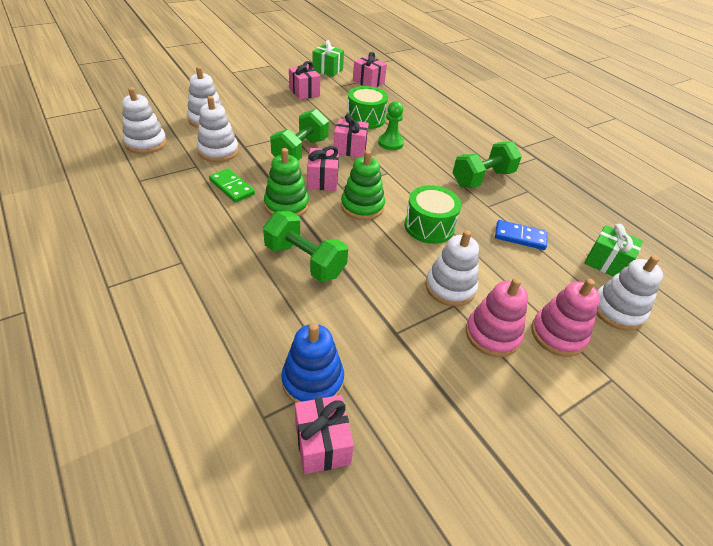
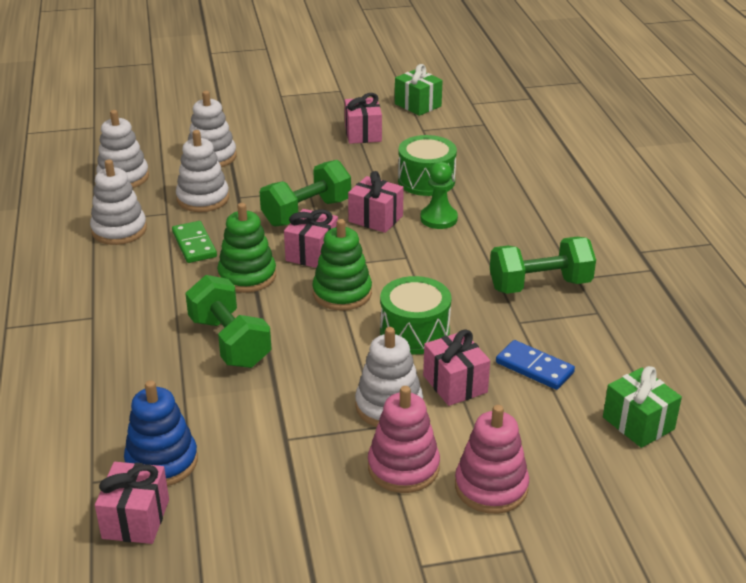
camera: 25 degrees right, 10 degrees down
(368, 82) = (467, 128): pink gift -> pink gift (455, 384)
(617, 310) = (601, 480): white stacking toy -> white stacking toy (119, 230)

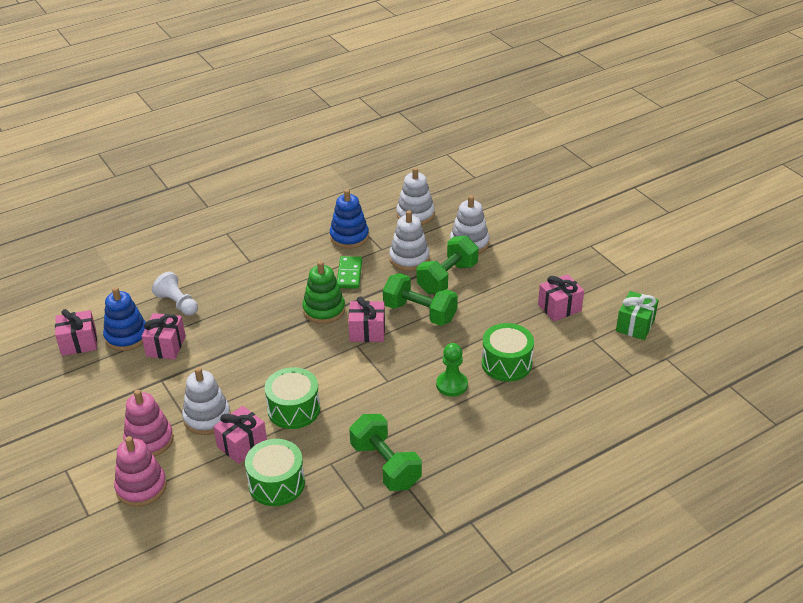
camera: 70 degrees right, 5 degrees up
(119, 230) = (349, 237): white stacking toy -> blue stacking toy
(128, 398) = (177, 304): none -> white pawn
(194, 244) = (349, 274): green domino -> green domino turned 45 degrees counterclockwise
(229, 342) = (247, 326): green dumbbell -> green dumbbell (447, 278)
(342, 293) = (324, 360): green stacking toy -> none
(375, 219) = (432, 350): pink gift -> pink gift (166, 346)
(534, 367) = (276, 483): blue domino -> green drum
(638, 423) = (231, 556): green gift -> none

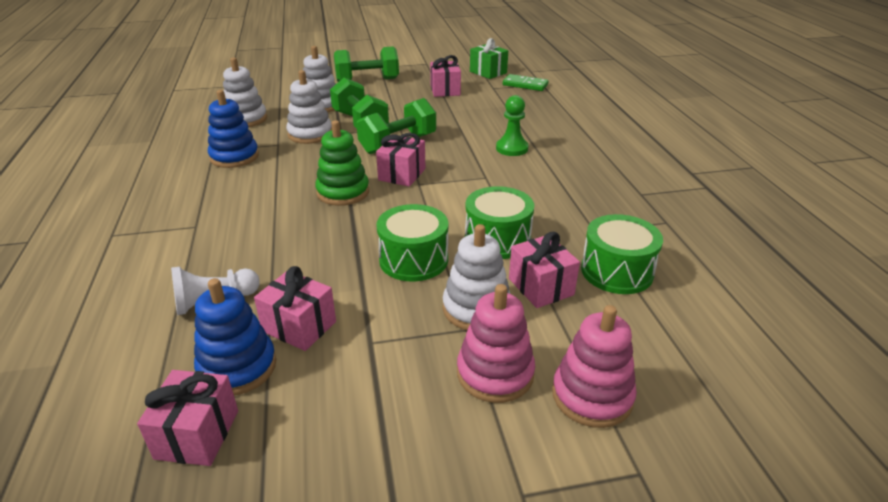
camera: 70 degrees left, 5 degrees down
(349, 274) = (298, 167): green domino -> green domino (525, 85)
(385, 465) = (608, 200): green dumbbell -> green dumbbell (367, 80)
(506, 363) = (499, 121): green drum -> green drum (413, 259)

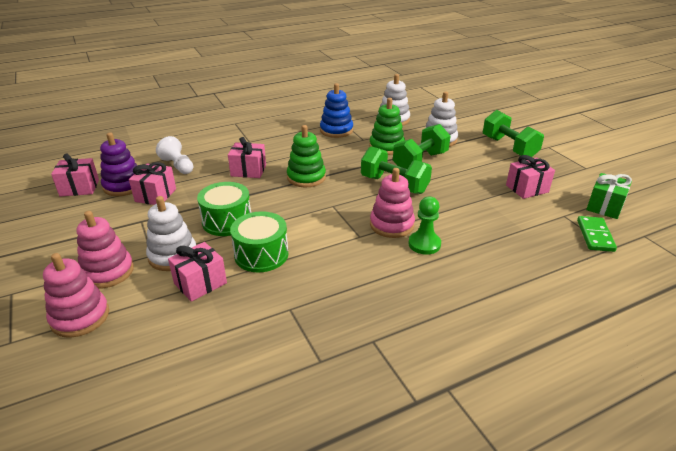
camera: 75 degrees right, 0 degrees up
(237, 367) = (124, 186): blue stacking toy -> purple stacking toy
(310, 134) = (386, 147): white stacking toy -> green stacking toy
(402, 174) = (344, 195): pink gift -> pink gift (248, 170)
(473, 158) = (391, 225): none -> pink stacking toy
(617, 271) = (226, 325): green drum -> none

